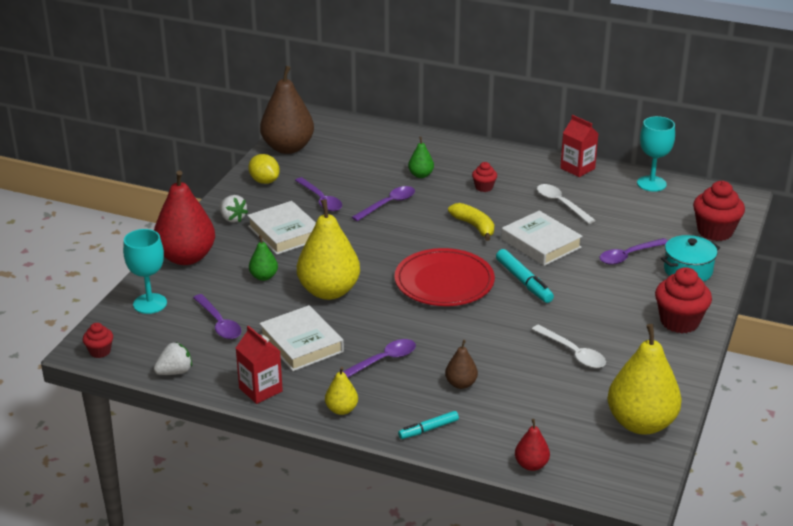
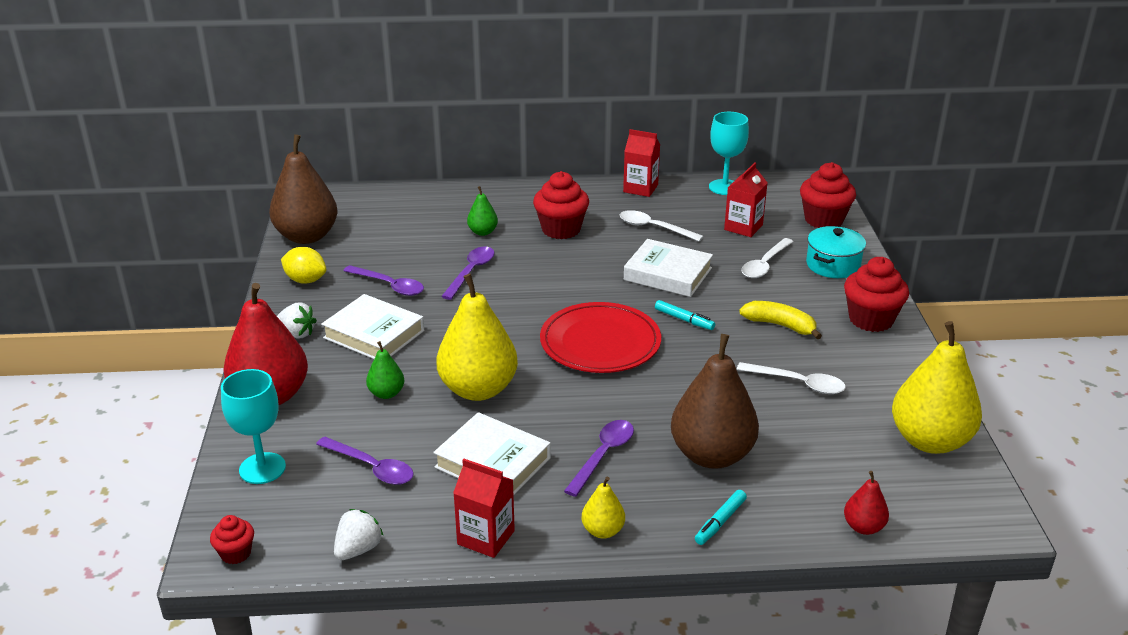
camera: 25 degrees left, 0 degrees up
(461, 384) = (712, 455): brown pear -> brown pear, size x2.14
(474, 226) = (584, 273): yellow banana -> yellow banana (780, 325)
(484, 187) = (561, 229): red cupcake -> red cupcake, size x1.90
(524, 282) = (684, 320): turquoise marker -> turquoise marker, size x0.64
(629, 256) = (765, 264): purple spoon -> white spoon
(637, 221) = (743, 227): none -> red carton

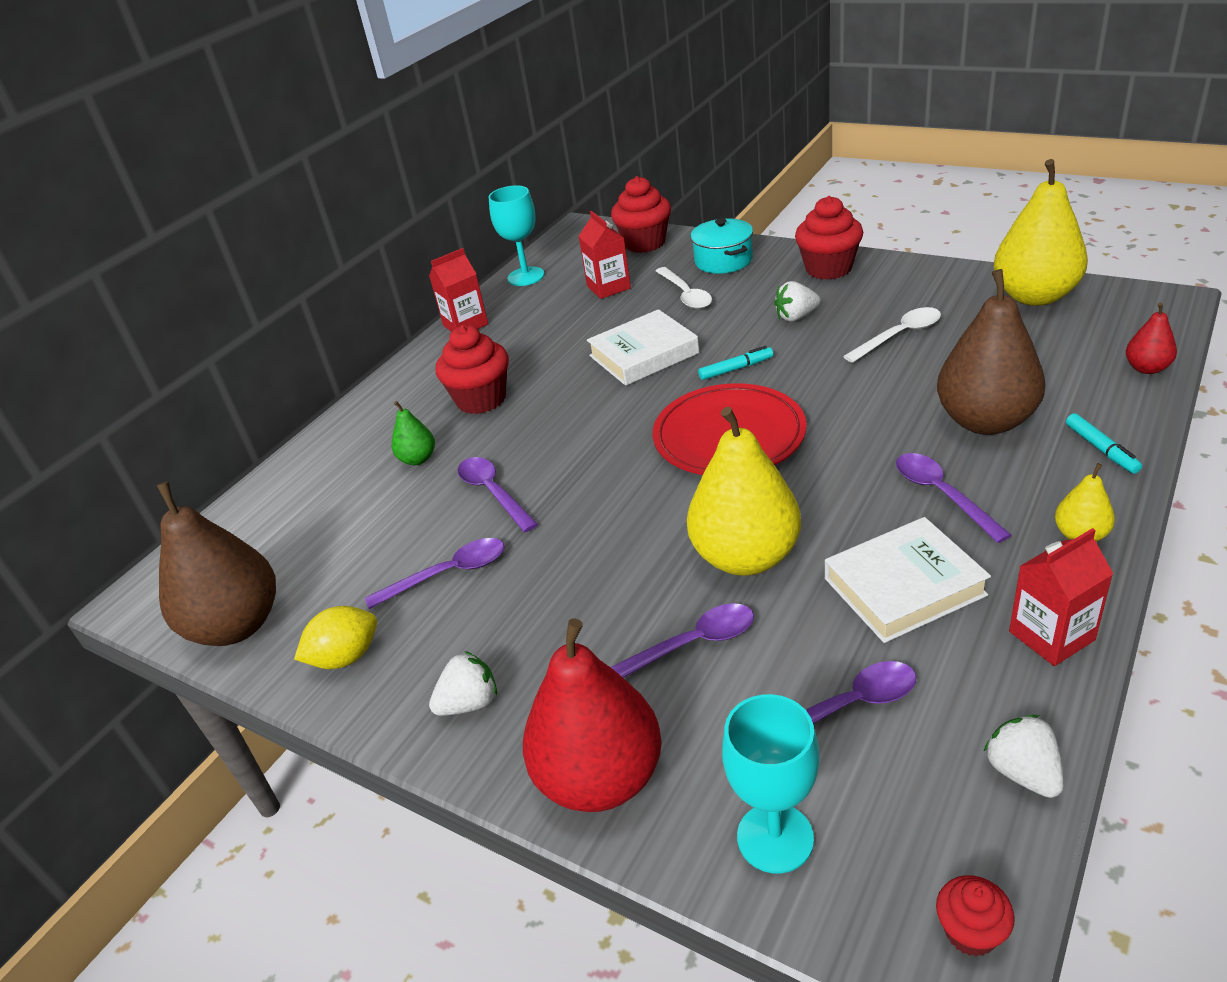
camera: 50 degrees left, 5 degrees up
(374, 334) = (545, 620): white book -> none
(386, 393) = (690, 645): green pear -> purple spoon
(654, 228) = (549, 338): white spoon -> none
(780, 325) = (796, 317): yellow banana -> white strawberry

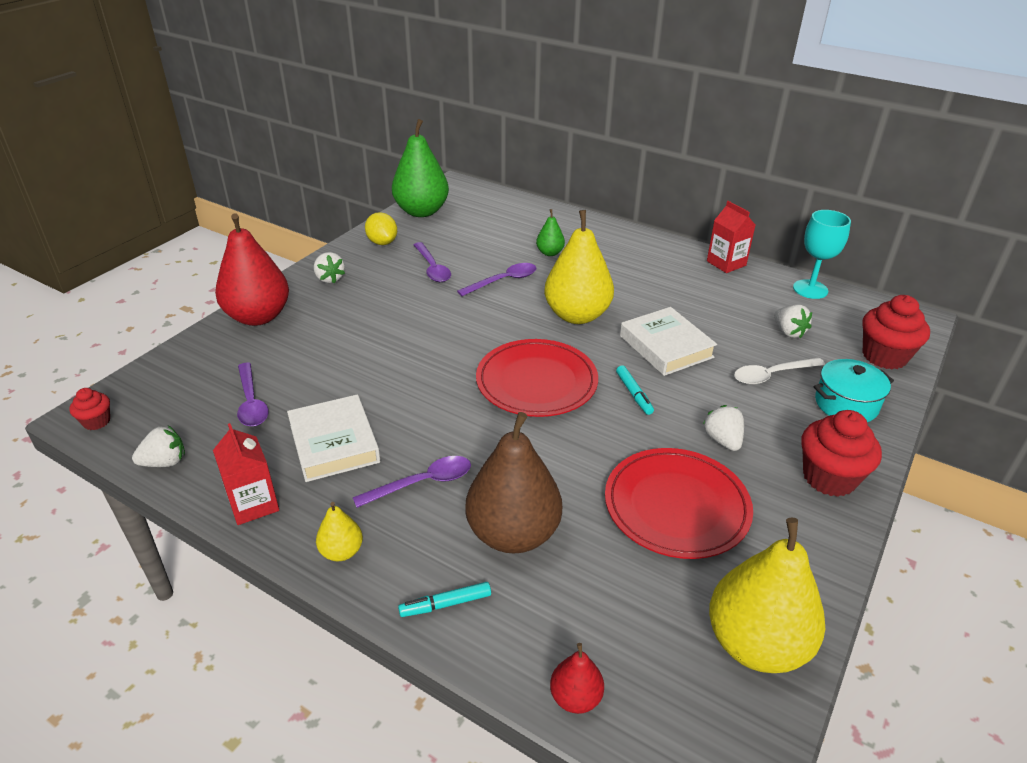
camera: 85 degrees right, 0 degrees up
(237, 625) = (421, 211): brown pear -> green pear
(481, 399) = (615, 273): red cupcake -> none
(608, 287) = (788, 332): red carton -> white strawberry
(690, 645) = (331, 350): purple spoon -> none
(745, 557) = (396, 377): yellow pear -> yellow pear (577, 315)
(775, 838) = (188, 367): turquoise goblet -> none
(899, 336) = (676, 506): white spoon -> red plate

